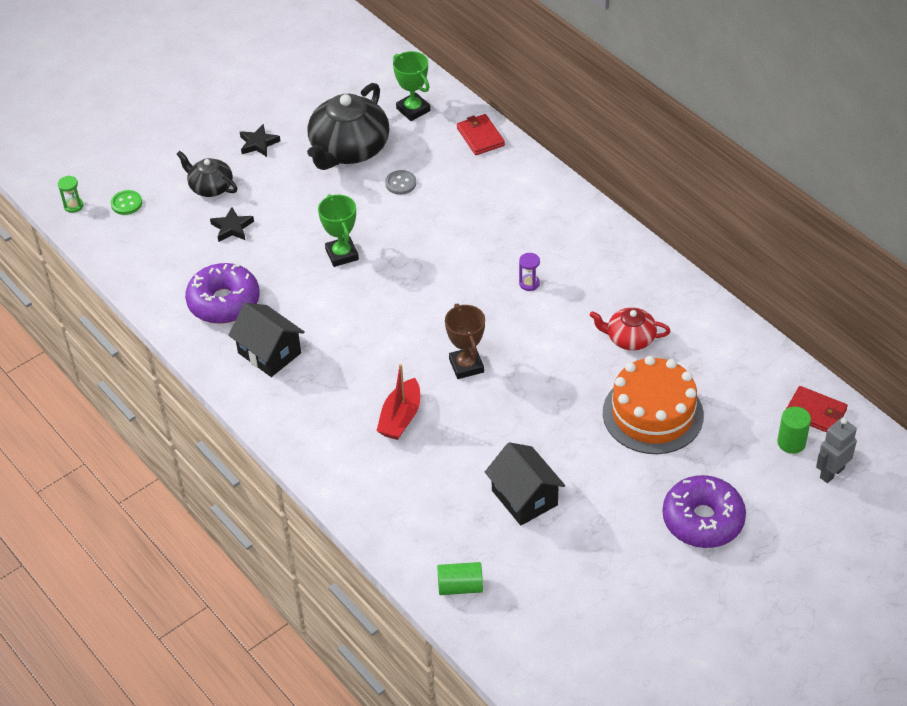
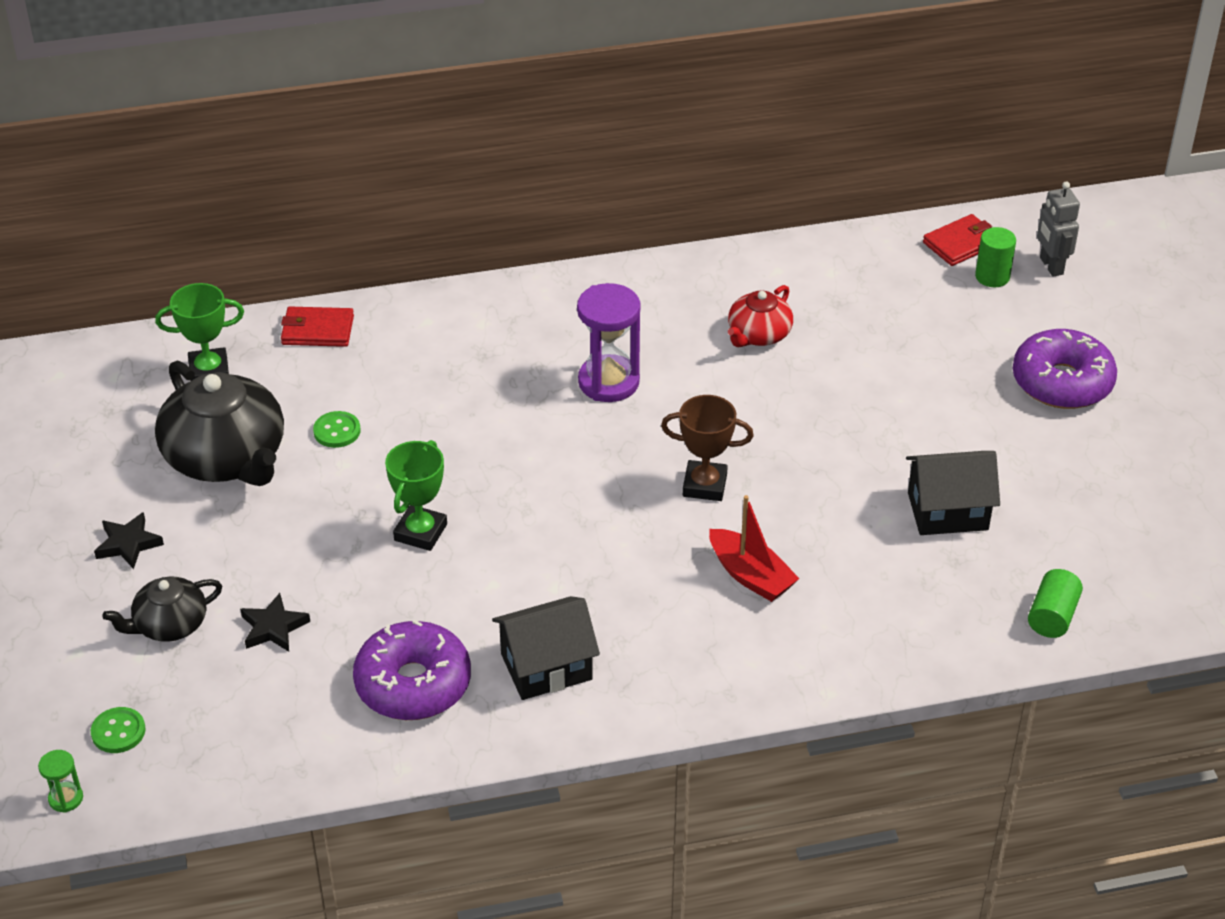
camera: 65 degrees left, 5 degrees down
(342, 254) = (420, 532): green trophy -> green trophy turned 75 degrees counterclockwise
(400, 183) = (337, 431): grey button -> green button
(529, 283) = (608, 382): purple hourglass -> purple hourglass, size x2.15
(653, 414) = (885, 361): orange cake -> none

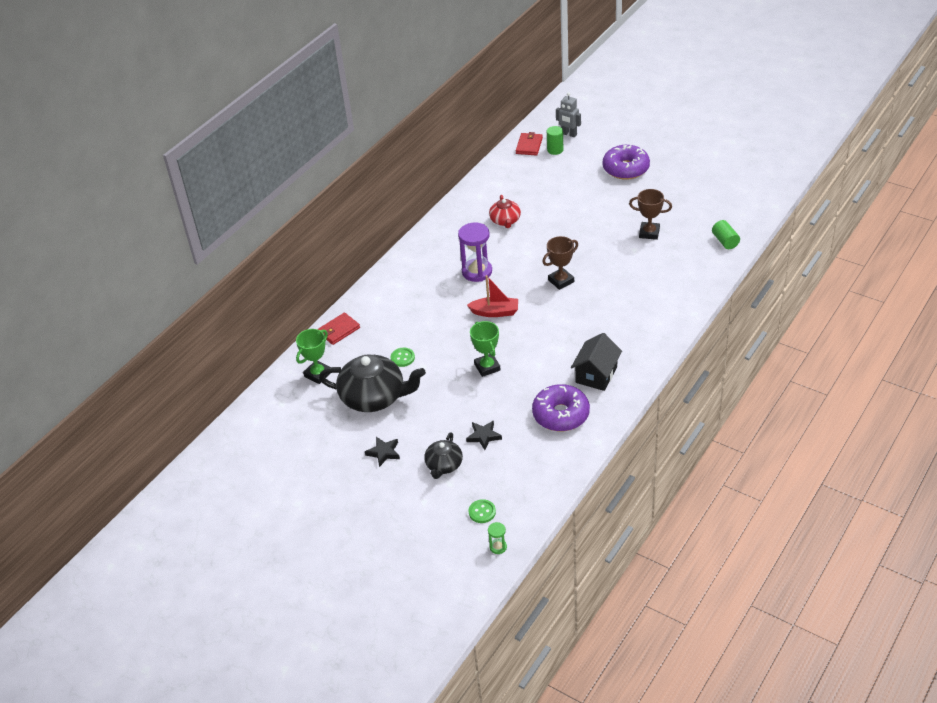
camera: 40 degrees left, 0 degrees up
(750, 575) = (618, 297): red boat -> red boat (495, 312)
(947, 511) = (649, 233): black house -> brown trophy

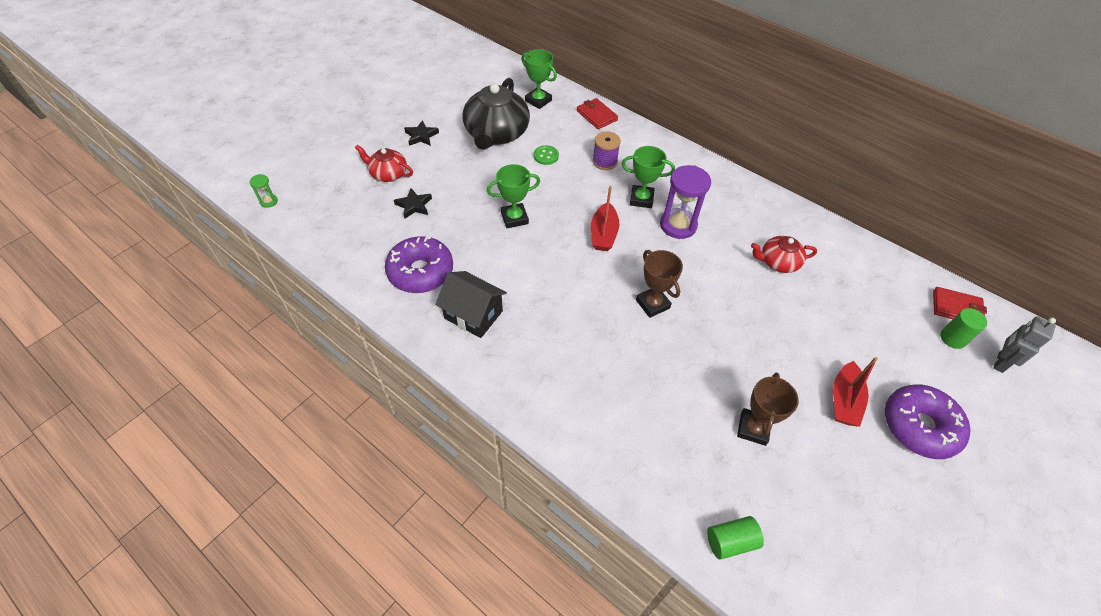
camera: 90 degrees right, 10 degrees up
(405, 319) = (604, 162): none -> purple spool
(444, 465) = (388, 174): black teapot -> red teapot
(450, 293) = (641, 199): none -> green trophy
(482, 512) = (316, 195): green button -> none
(616, 196) = (844, 400): none -> red boat

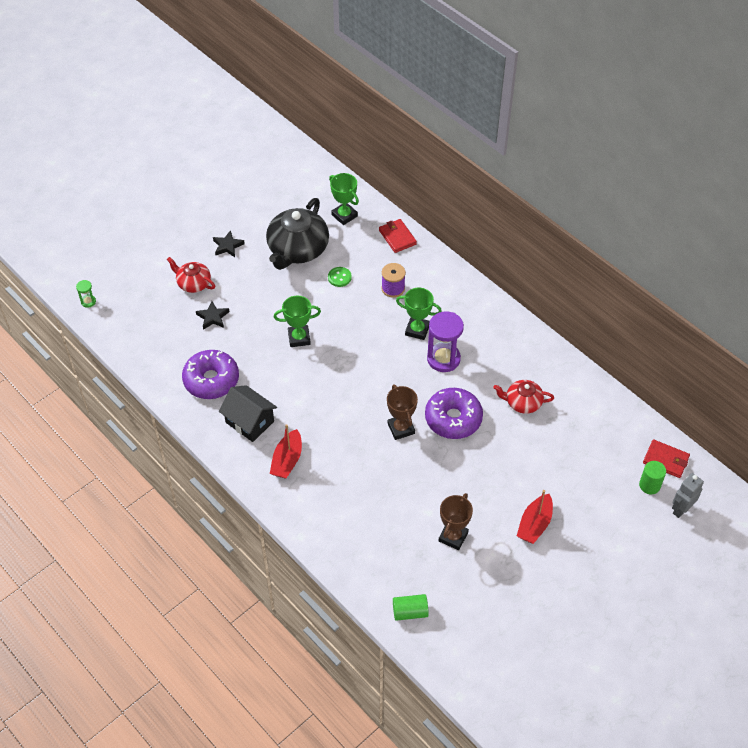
camera: 10 degrees right, 0 degrees up
(603, 234) = (374, 361): red boat -> red boat (287, 460)
(919, 426) = (588, 551): purple donut -> purple donut (453, 419)

